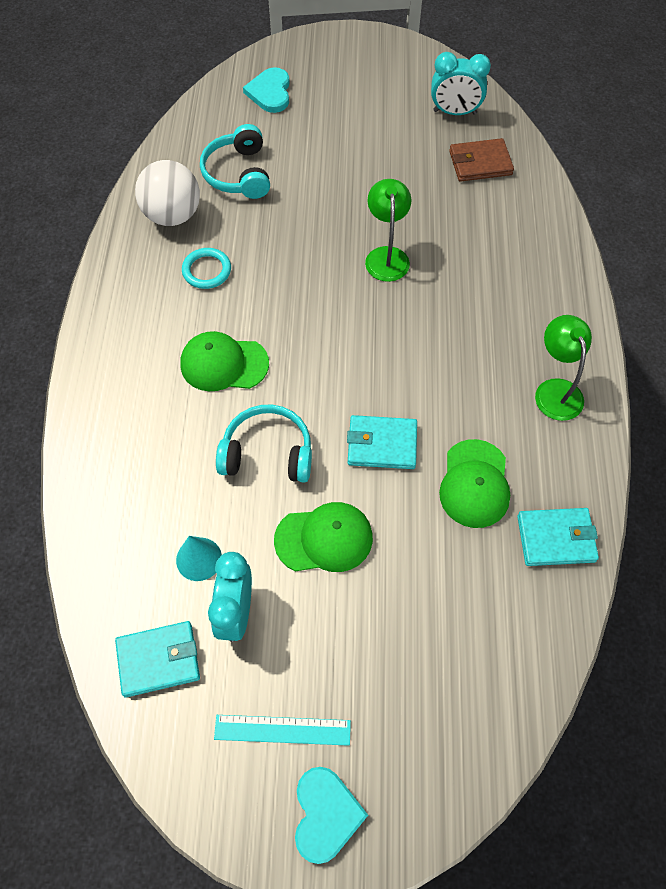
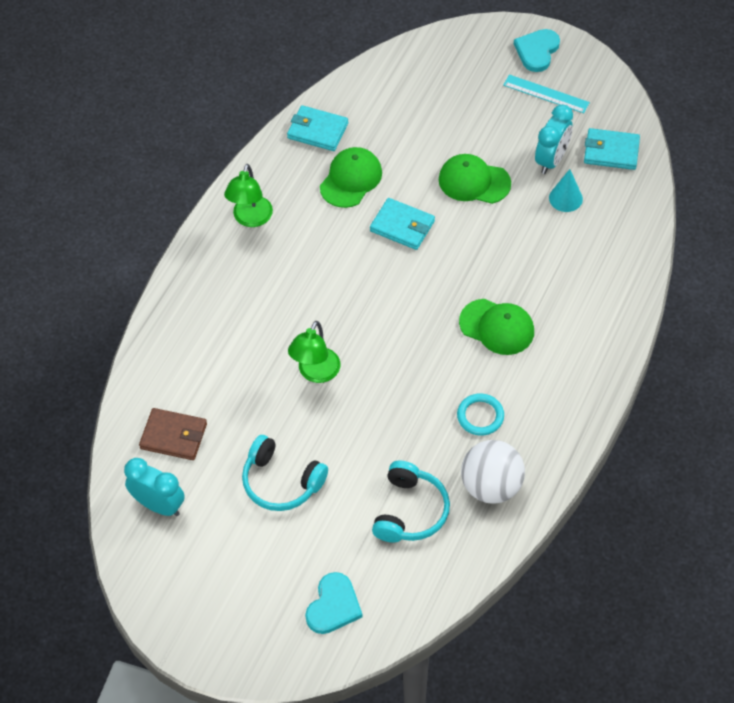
camera: 155 degrees left, 5 degrees down
(267, 453) = (489, 249): turquoise headphones -> turquoise headphones (281, 482)

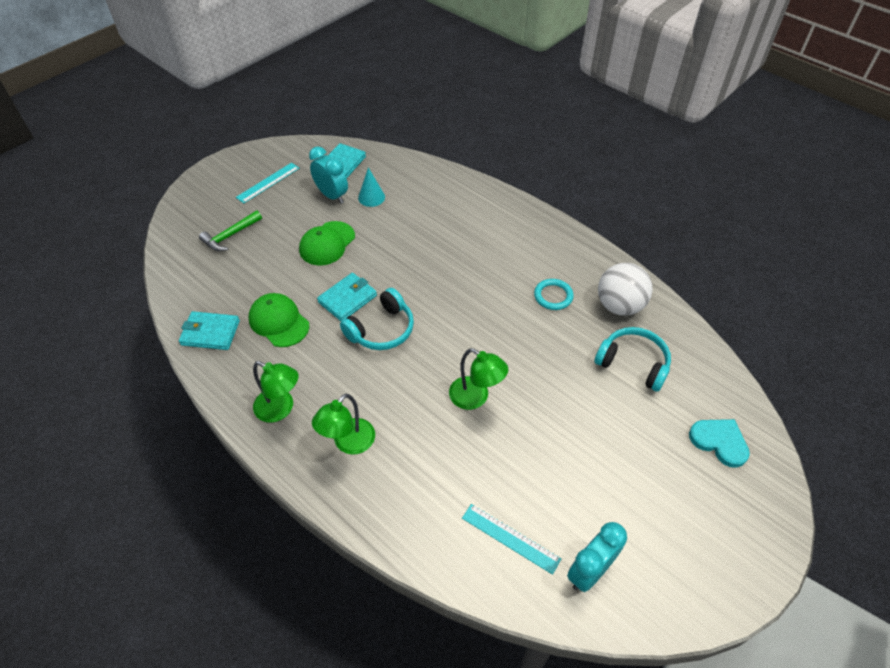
camera: 75 degrees left, 5 degrees down
(173, 436) = (510, 538): brown wallet -> turquoise ruler
(231, 283) = (348, 443): none -> green lamp
(281, 482) = (585, 453): turquoise headphones -> turquoise headphones (382, 330)
(317, 131) = (210, 333): turquoise wallet -> turquoise wallet turned 60 degrees clockwise
(450, 93) = (230, 236): none -> green hammer
(497, 327) = (473, 265): green cap -> none
(537, 51) = (224, 177): turquoise heart -> none

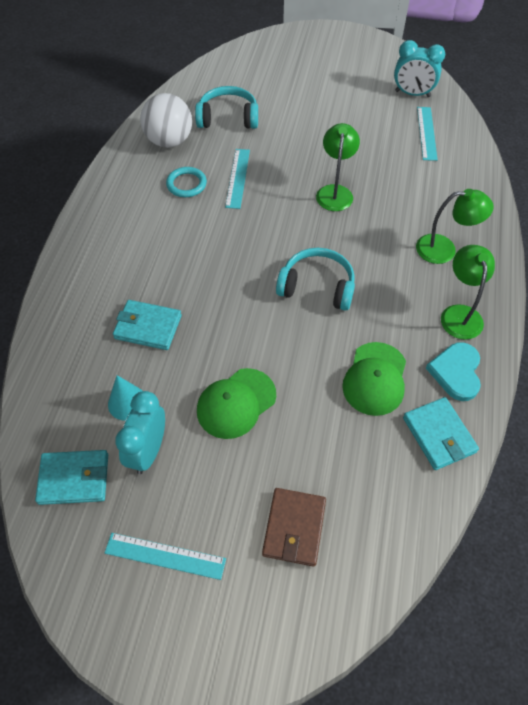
camera: 120 degrees left, 5 degrees up
(230, 236) = (294, 528): green hammer -> brown wallet
(327, 243) = (236, 403): green cap -> green cap turned 135 degrees clockwise
(347, 299) = (301, 335): turquoise wallet -> turquoise wallet (148, 327)
(540, 334) = (237, 178): none -> turquoise ruler
(633, 363) = (228, 118): turquoise headphones -> turquoise headphones turned 90 degrees clockwise
(719, 442) = (266, 64): turquoise heart -> turquoise heart (456, 372)

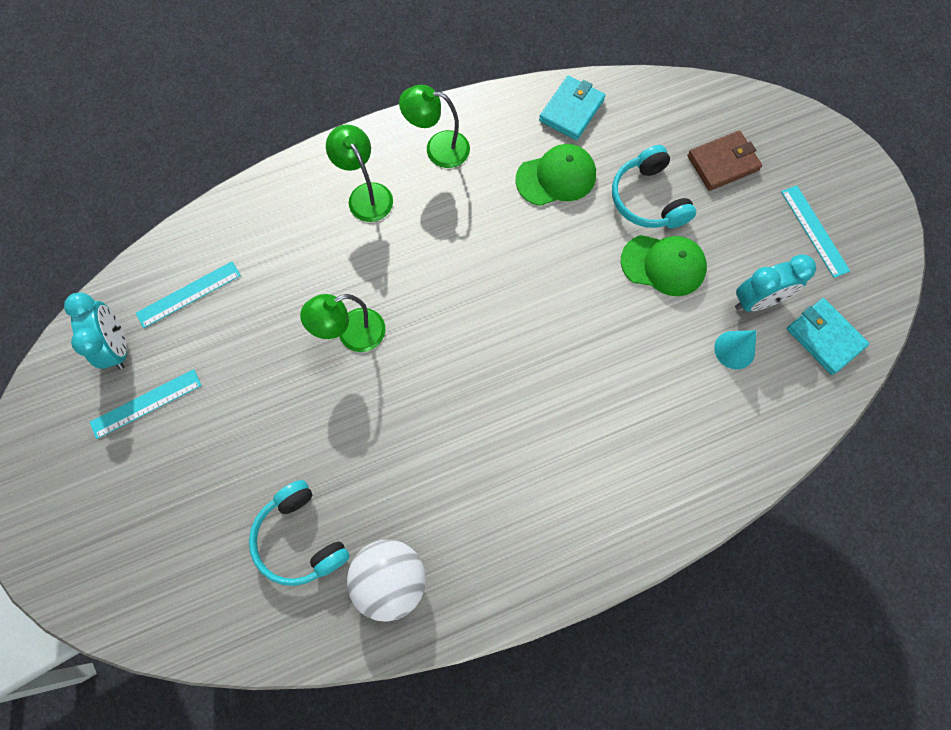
camera: 125 degrees left, 15 degrees up
(148, 327) = (653, 392): turquoise wallet -> none
(186, 184) = (448, 501): turquoise ring -> none
(237, 178) = (399, 450): turquoise ruler -> turquoise ruler (146, 403)
(317, 286) = (493, 276): turquoise headphones -> turquoise headphones (648, 199)
(456, 372) = (503, 124): turquoise heart -> none
(459, 314) = (438, 148): green lamp -> green lamp turned 45 degrees clockwise

